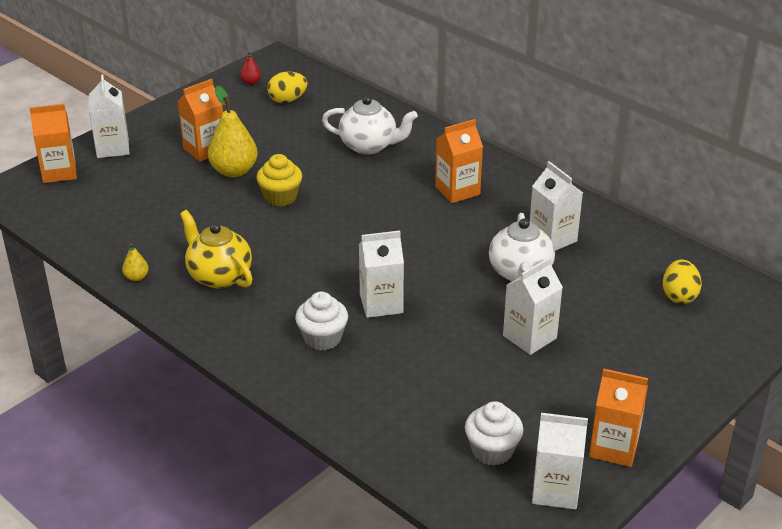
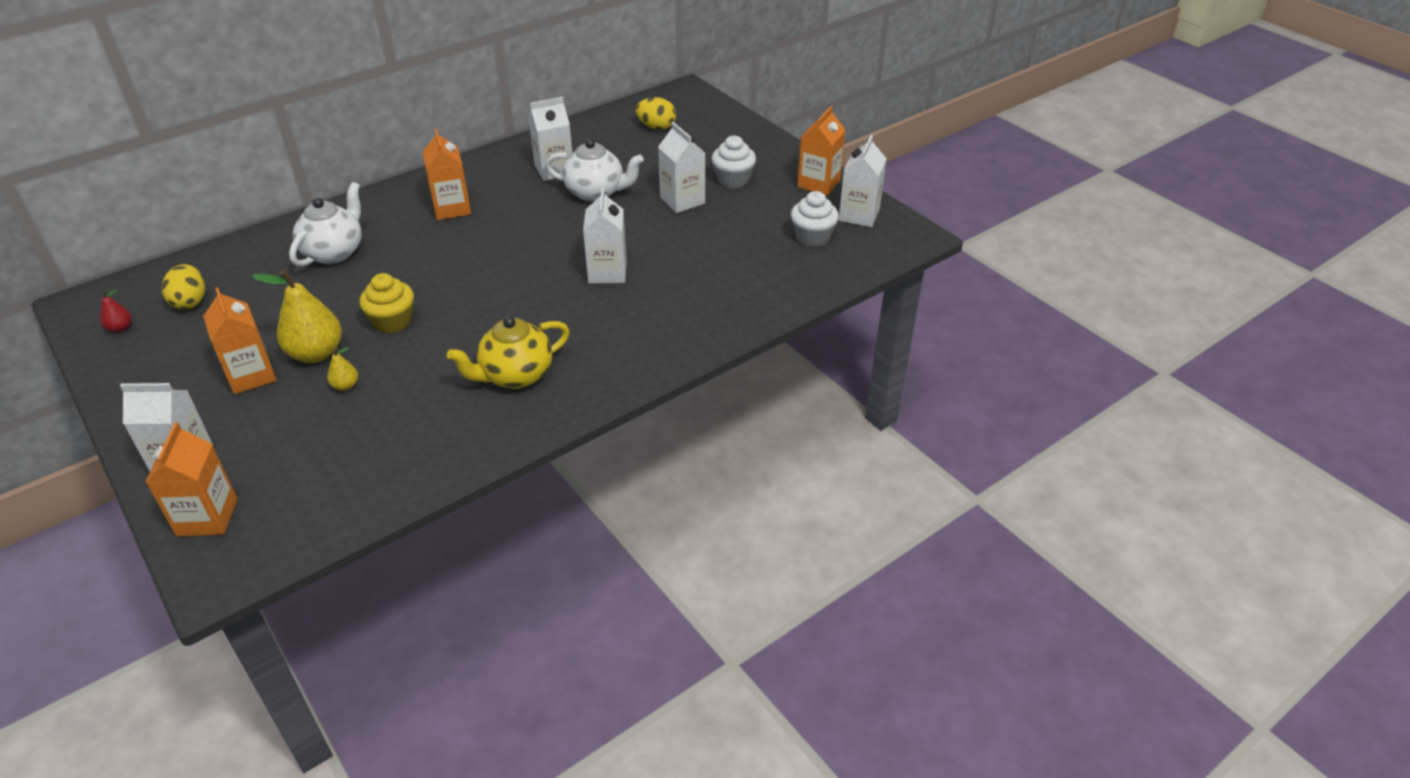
camera: 80 degrees left, 5 degrees up
(136, 277) = (488, 441): yellow pear -> yellow pear (345, 386)
(322, 338) = (645, 312): white cupcake -> white cupcake (733, 180)

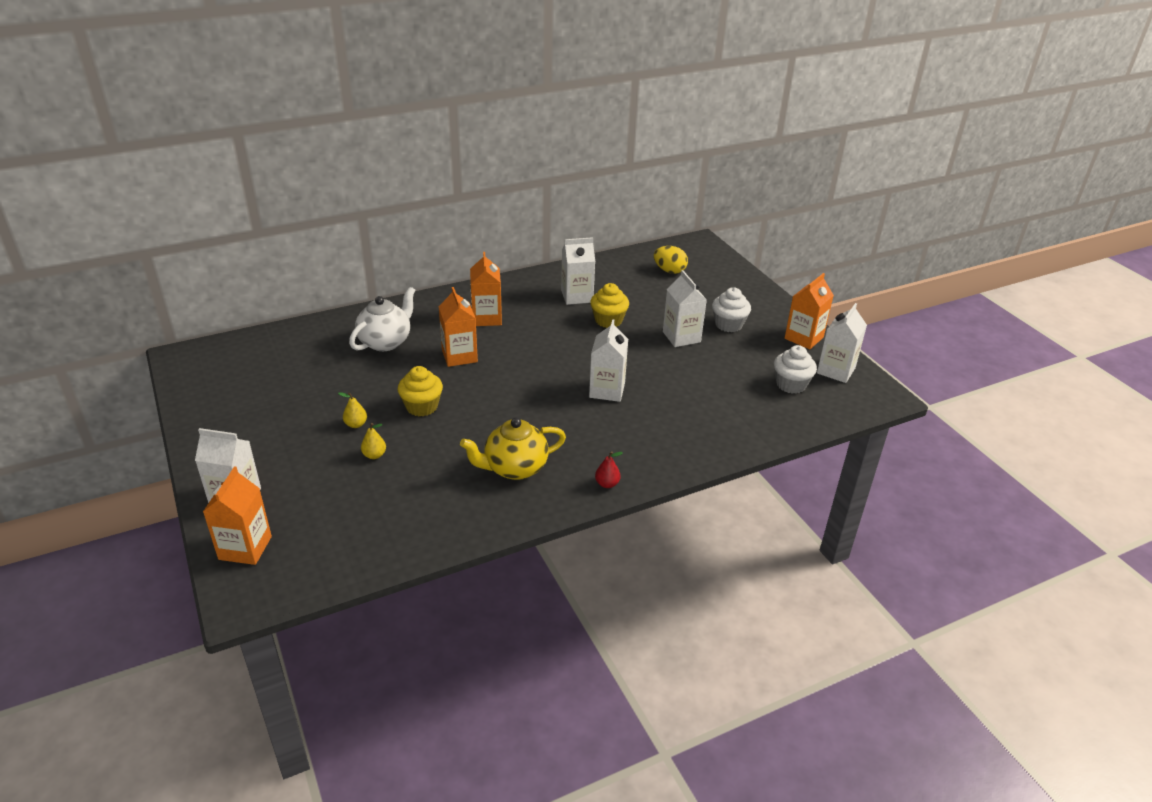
camera: 10 degrees right, 5 degrees down
(120, 328) = (208, 380): red pear -> red pear (607, 484)
(190, 301) = (266, 366): yellow egg -> none
(251, 375) = (301, 435): orange carton -> orange carton (459, 356)
(316, 353) = (356, 424): yellow pear -> yellow pear, size x0.47
(596, 193) = (608, 320): white teapot -> yellow cupcake

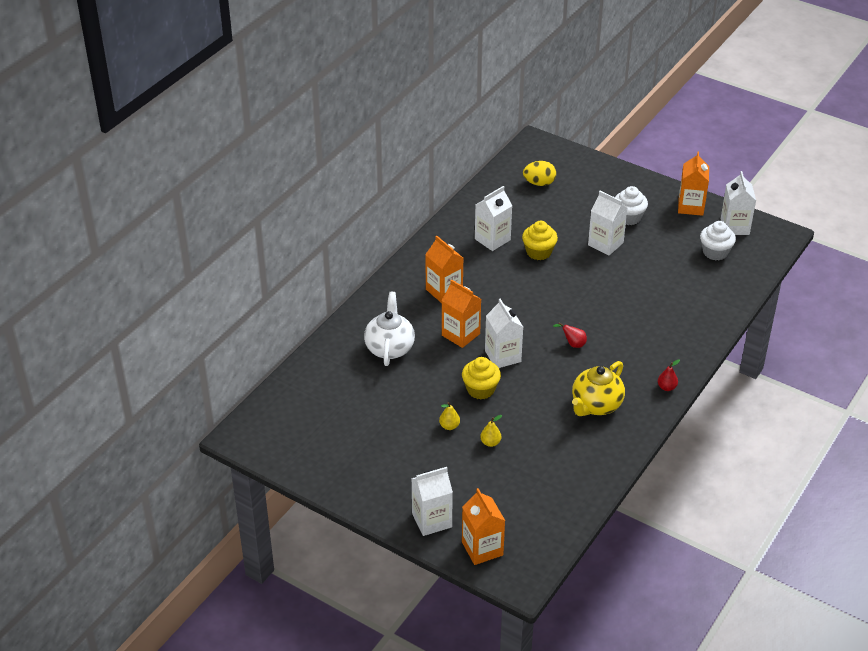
camera: 30 degrees left, 5 degrees up
(554, 405) = (573, 344): none -> red pear
(607, 390) = (597, 314): white carton -> white carton (503, 356)

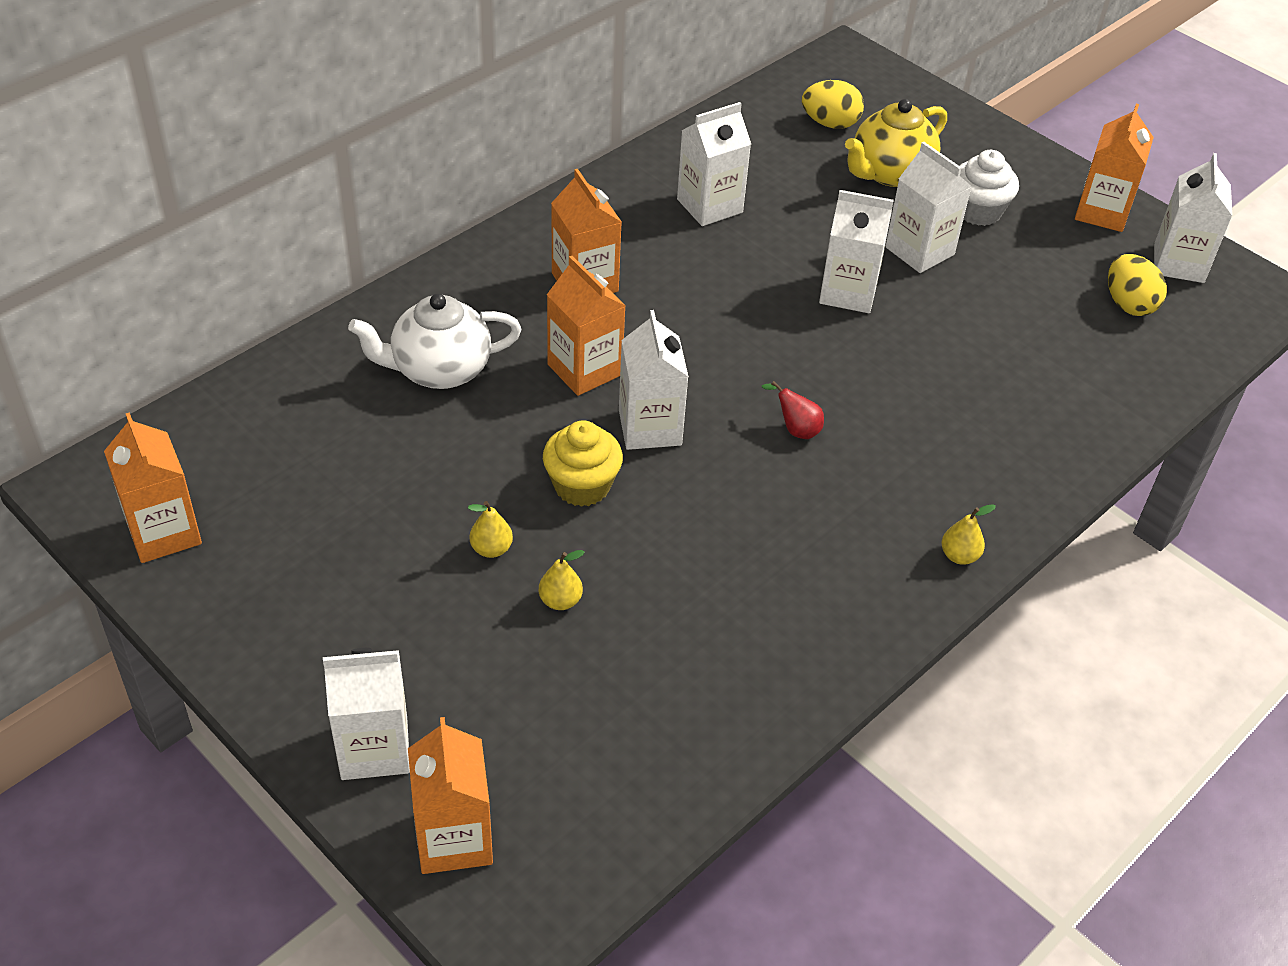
camera: 10 degrees right, 5 degrees up
(291, 449) = (164, 532): none -> orange carton
(389, 348) = (439, 370): white teapot -> white teapot turned 120 degrees counterclockwise
(538, 252) = (788, 244): yellow cupcake -> none
(576, 272) = (848, 292): none -> white carton
(596, 405) = (802, 565): yellow teapot -> yellow teapot (890, 173)
(666, 387) = (959, 556): red pear -> yellow pear
(715, 252) = (1128, 304): white cupcake -> yellow egg

